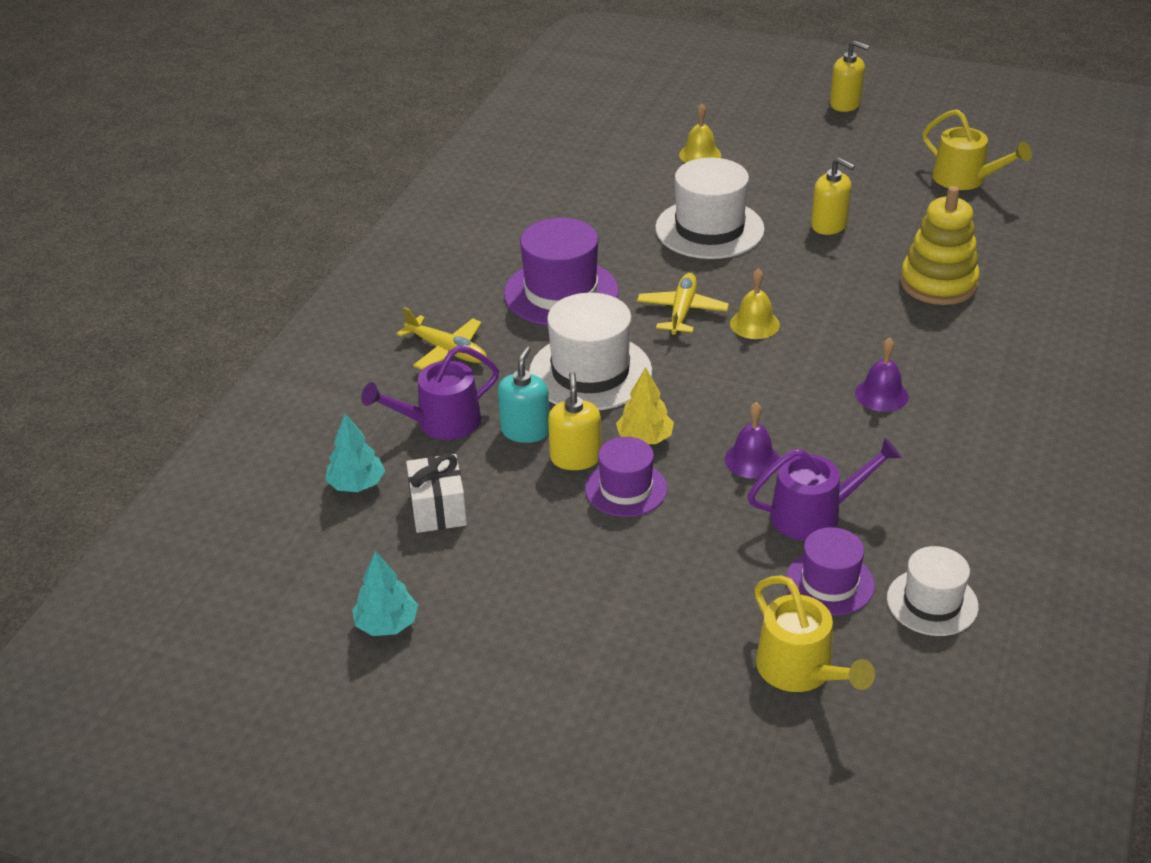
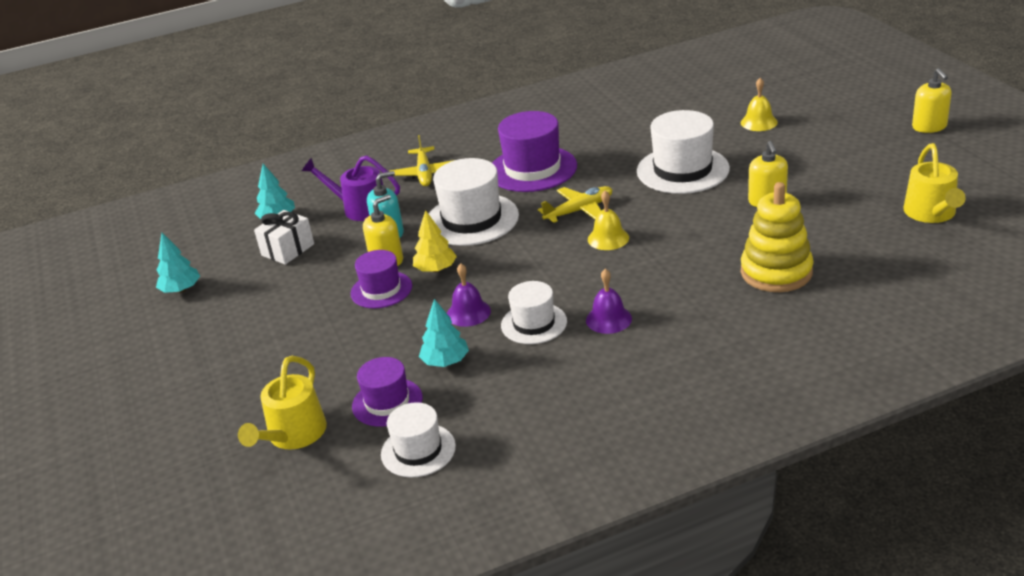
camera: 50 degrees right, 5 degrees down
(814, 515) = (445, 362): purple watering can -> turquoise tree
(827, 435) = (534, 323): none -> white hat

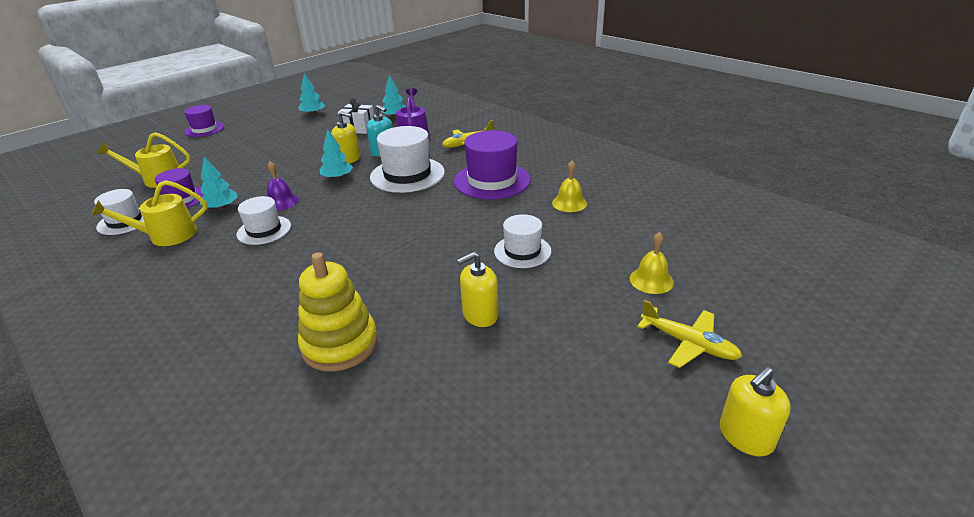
camera: 65 degrees right, 0 degrees up
(381, 290) = (312, 166): purple hat -> purple hat (204, 129)
(436, 269) = (337, 178): yellow tree -> turquoise tree
(579, 211) = (431, 214): yellow plane -> yellow plane (688, 343)
(608, 238) = (390, 236): yellow bell -> yellow bell (569, 203)
(608, 319) = (266, 262): purple bell -> none
(682, 170) = (522, 251): white hat -> white hat, size x0.61
(931, 213) = (493, 466): yellow watering can -> yellow watering can (167, 235)

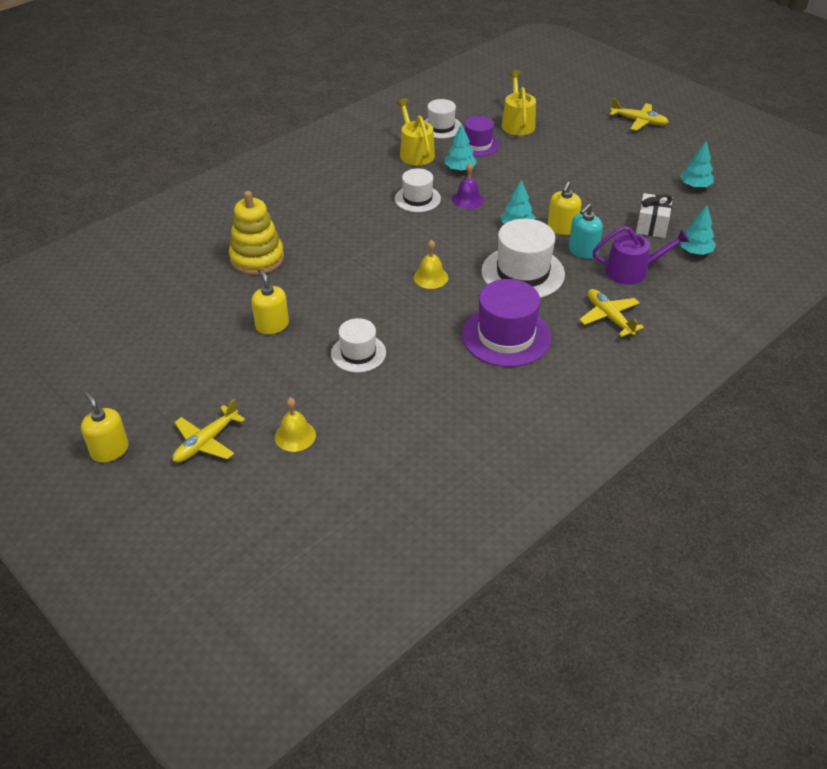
camera: 90 degrees right, 10 degrees up
(204, 129) = (638, 121): purple hat -> yellow plane
(569, 203) = (448, 395): yellow bell -> yellow bell (430, 277)

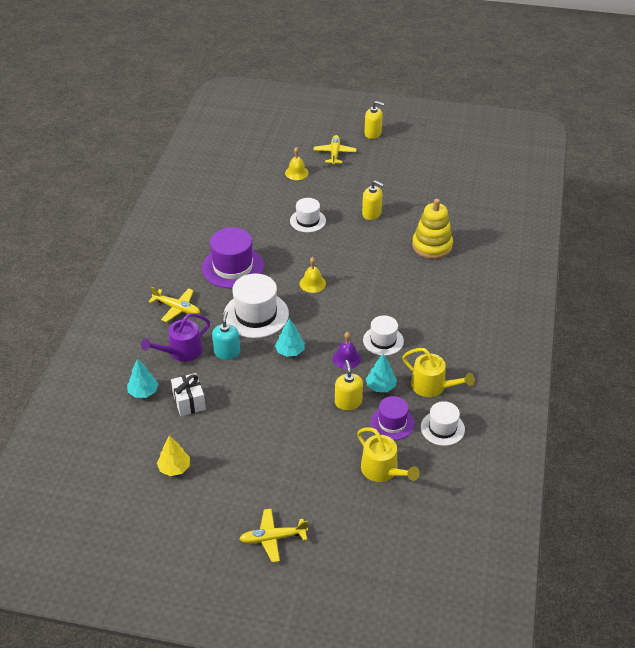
camera: 145 degrees right, 0 degrees up
(562, 228) = (256, 366): yellow soap dispenser -> yellow soap dispenser (348, 402)
(695, 186) = (174, 468): turquoise tree -> yellow tree

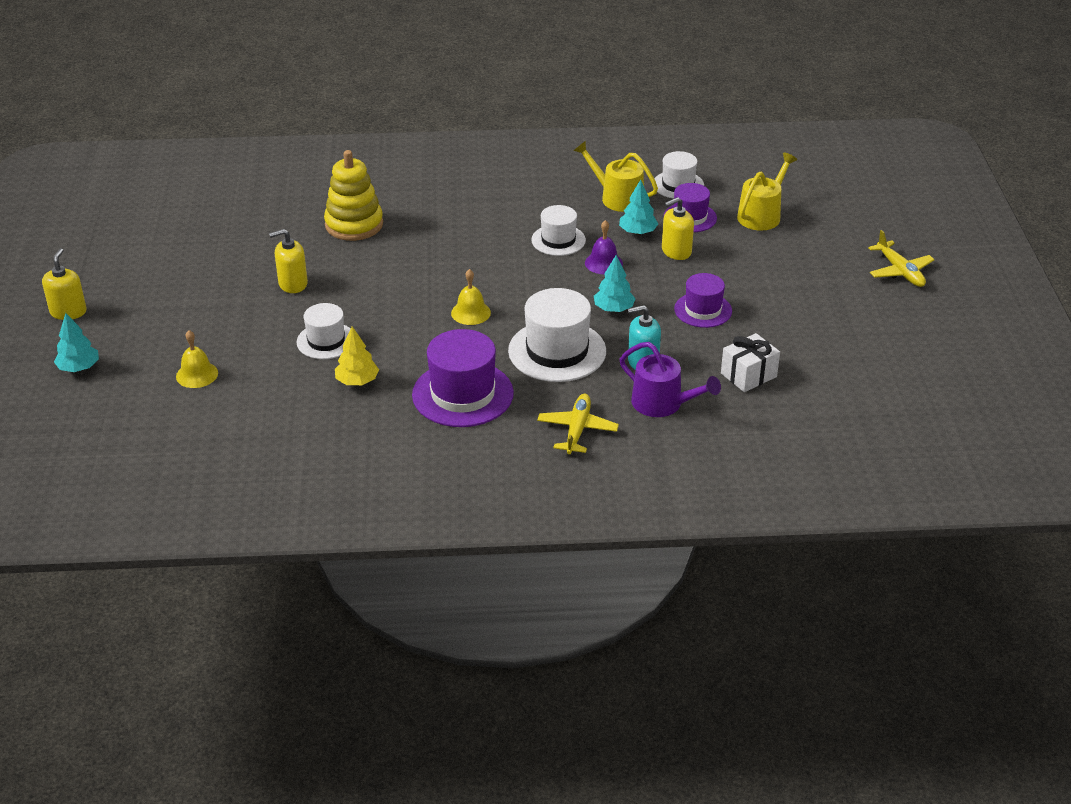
camera: 105 degrees left, 5 degrees down
(143, 392) = (755, 420): turquoise tree -> turquoise tree (79, 368)
(174, 468) = (858, 362): yellow tree -> yellow tree (357, 381)
(270, 398) = (703, 310): none -> purple hat
(334, 153) = (134, 343): yellow plane -> none
(371, 213) = (293, 284): yellow soap dispenser -> yellow soap dispenser turned 120 degrees counterclockwise
(432, 386) = (617, 198): yellow watering can -> yellow watering can turned 75 degrees counterclockwise

